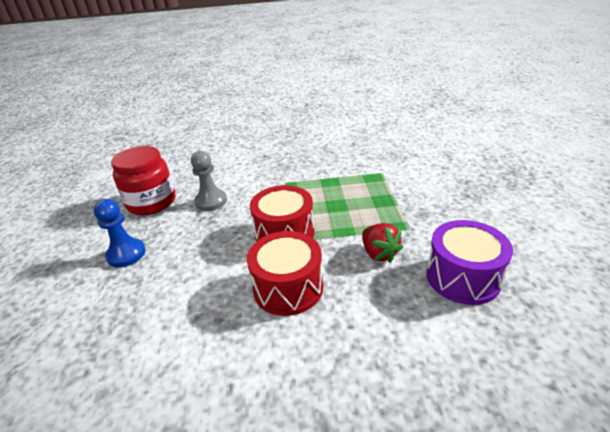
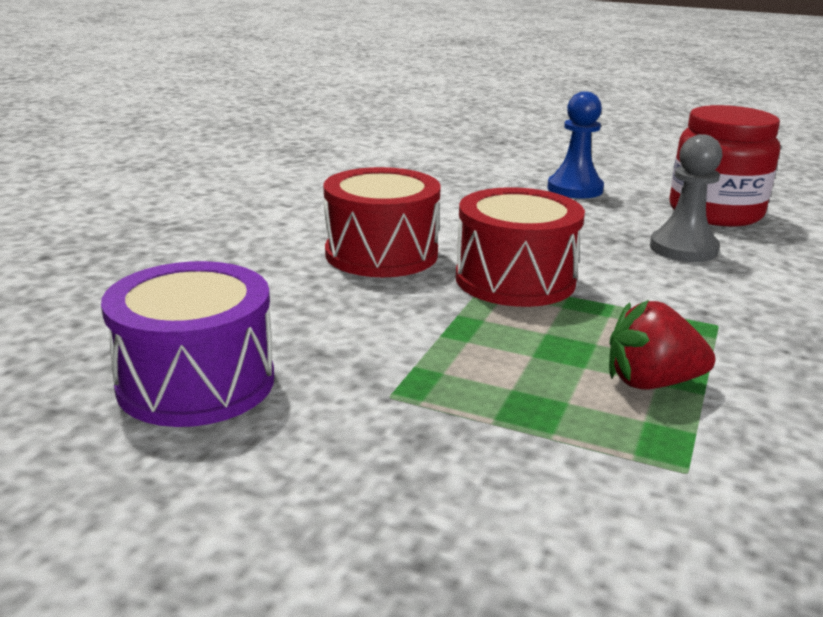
camera: 115 degrees right, 10 degrees down
(379, 253) = (360, 335): red strawberry -> red strawberry (651, 382)

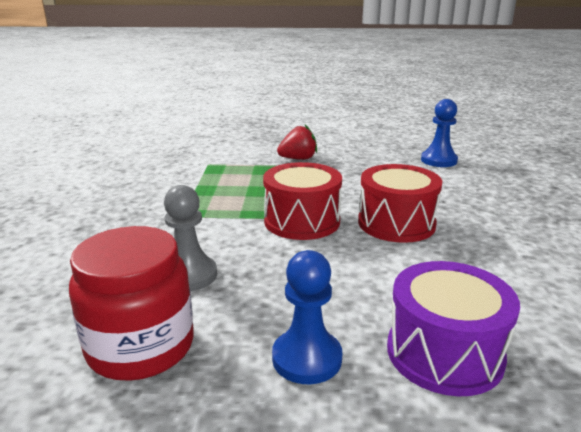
camera: 160 degrees right, 0 degrees up
(98, 348) = (438, 160): none -> blue pawn
(196, 382) = (386, 158): purple drum -> purple drum (444, 353)
(651, 382) = (219, 184): red strawberry -> red strawberry (298, 159)

